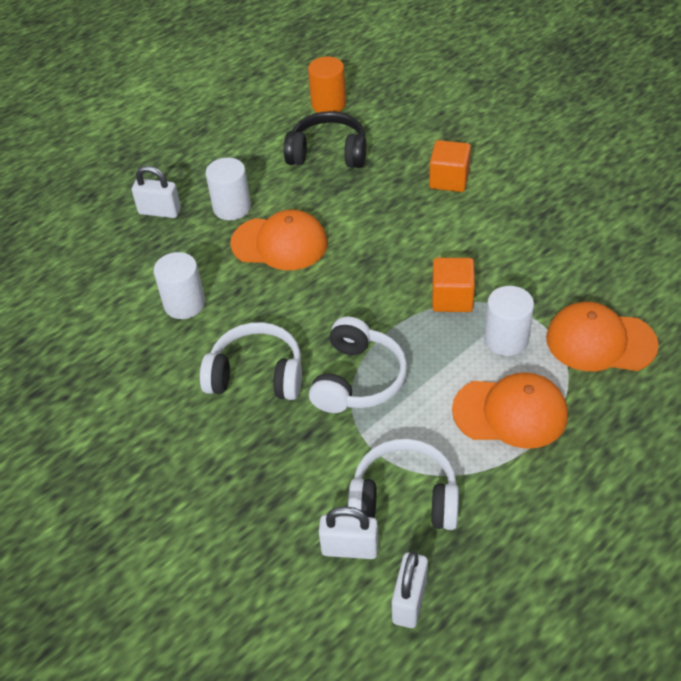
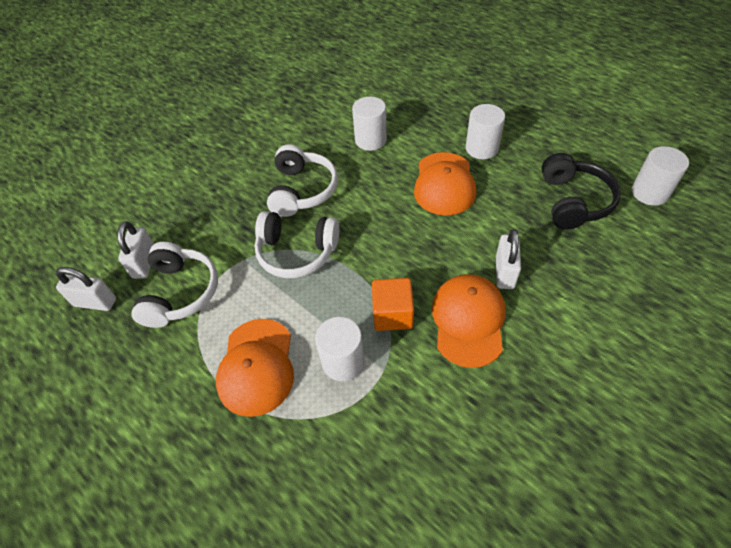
camera: 85 degrees right, 5 degrees up
(160, 211) = (467, 109): white padlock -> white padlock (504, 272)
(328, 104) = (650, 192): orange cylinder -> white cylinder
(449, 180) = (564, 303): orange cube -> none
(600, 341) = (343, 452): orange cap -> orange cap (468, 321)

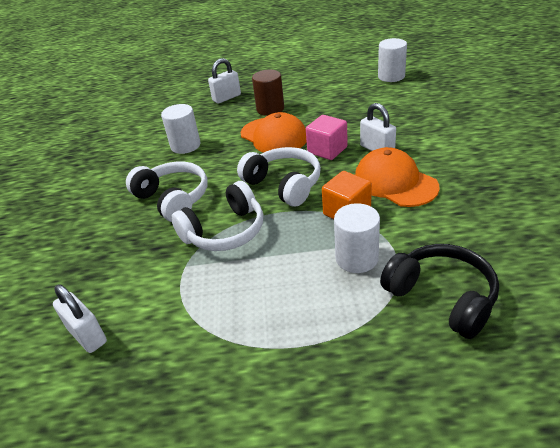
camera: 45 degrees left, 15 degrees down
(95, 302) = (72, 401): white padlock -> white padlock (226, 98)
(180, 293) = (158, 325): white headphones -> white headphones (284, 184)
(256, 366) = (300, 312): orange cap -> none
(464, 236) = (327, 150): none -> pink cube
(481, 148) = (270, 109): white cylinder -> brown cylinder
(573, 201) = (360, 100): black headphones -> black headphones (442, 297)

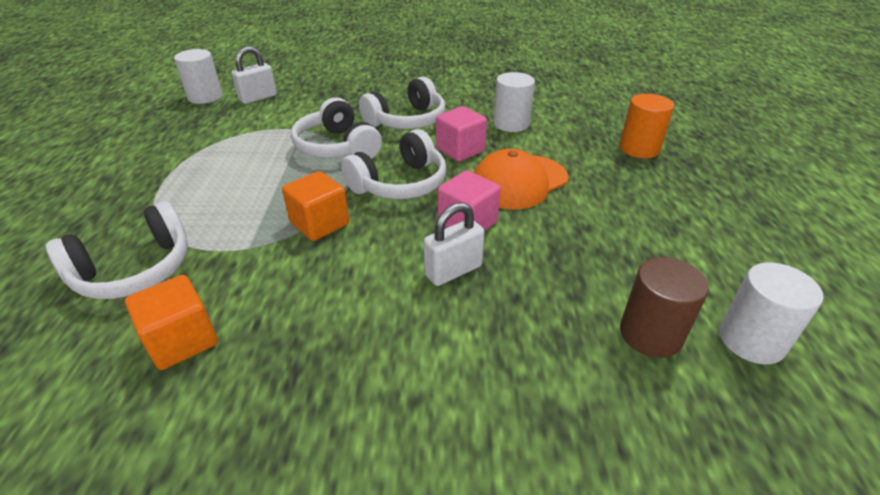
camera: 90 degrees right, 0 degrees up
(226, 98) = (639, 149): white padlock -> orange cylinder
(229, 164) = (460, 150): none -> pink cube
(270, 109) = (601, 182): brown cylinder -> brown cylinder (650, 334)
(356, 258) = (238, 221): white cylinder -> white cylinder (205, 97)
(395, 182) = (359, 274): orange cap -> none
(442, 297) = (135, 270): black headphones -> white headphones
(491, 239) = (182, 340): none -> orange cube

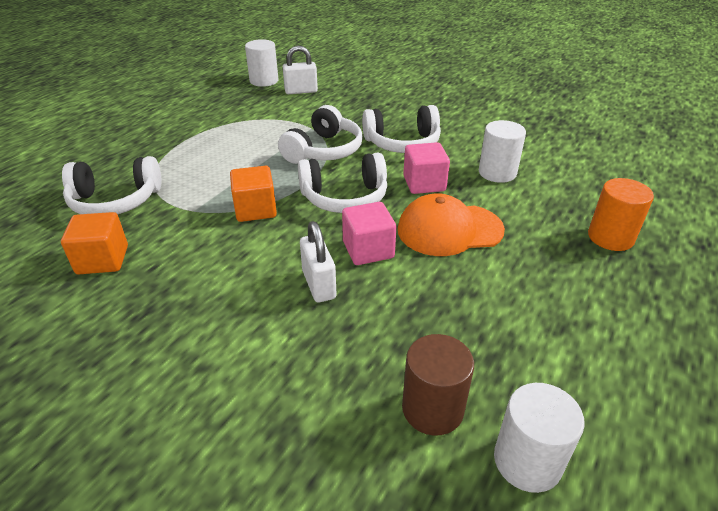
camera: 30 degrees right, 0 degrees up
(337, 147) = (324, 150): white headphones -> white headphones turned 150 degrees counterclockwise
(453, 271) = (319, 285): white padlock -> white padlock turned 75 degrees clockwise

